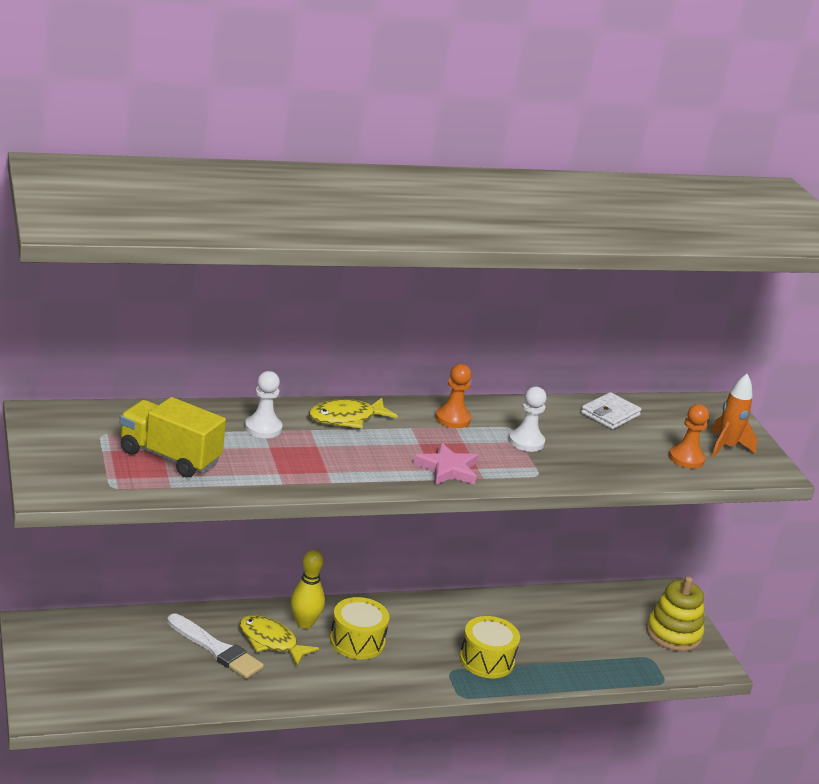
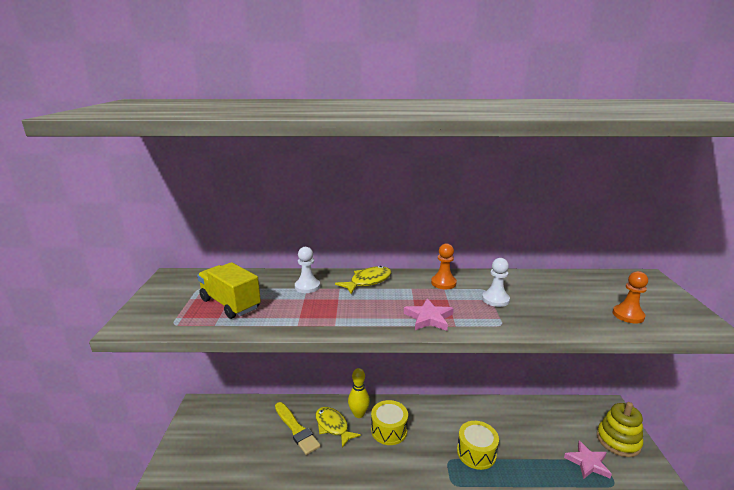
camera: 20 degrees right, 5 degrees down
(216, 649) = (296, 429): white brush -> yellow brush
(346, 418) = (368, 281): yellow fish -> yellow fish turned 150 degrees clockwise
(610, 414) = (562, 282): white wallet -> none
(633, 661) = (587, 463): none -> pink star
(726, 447) = (661, 307): orange rocket -> none

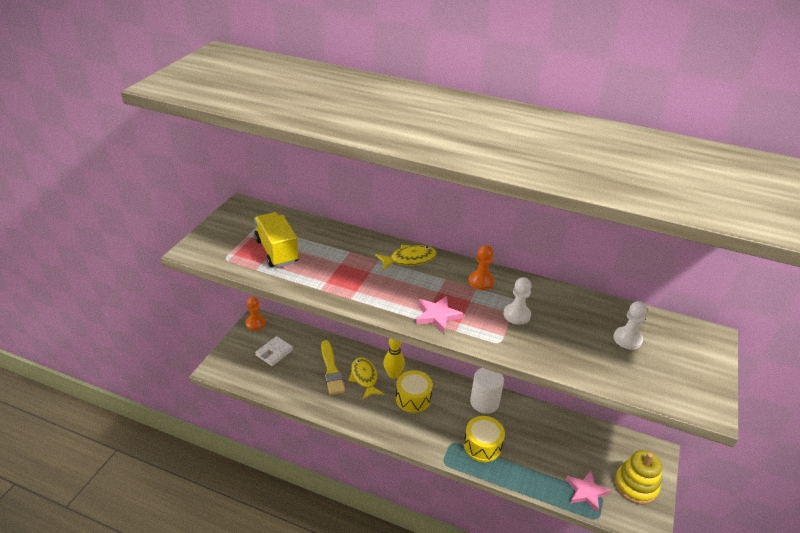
camera: 20 degrees right, 15 degrees up
(228, 431) = (274, 352): none -> white wallet
(307, 286) = (351, 250): white pawn -> white pawn (627, 339)
(453, 412) = (484, 402): none -> white cylinder
(628, 315) = (636, 371): orange pawn -> orange pawn (255, 323)

